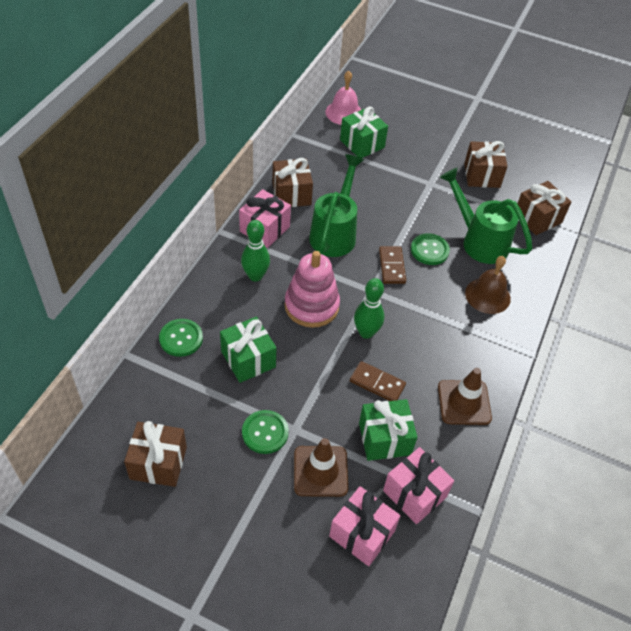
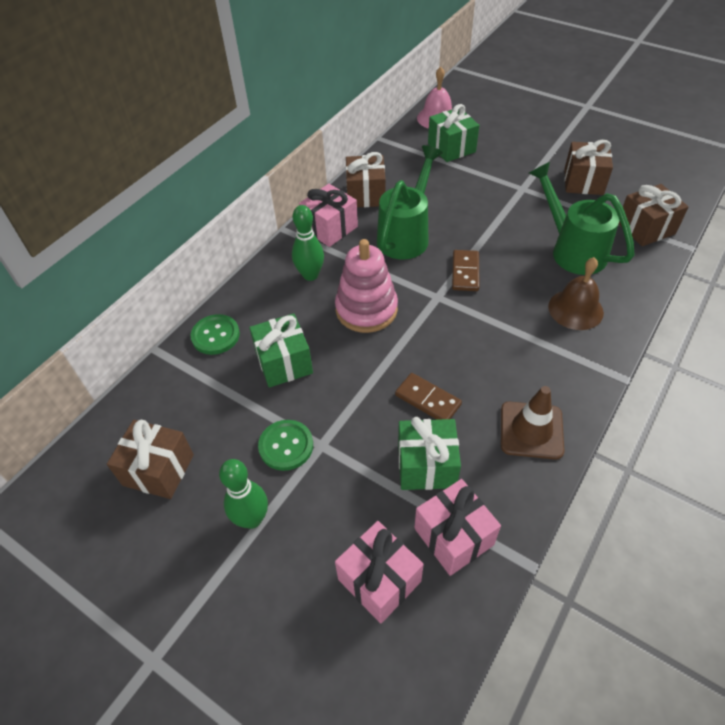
camera: 15 degrees right, 0 degrees up
(320, 471) = (342, 497): brown traffic cone -> none
(366, 332) = (424, 342): green bowling pin -> green bowling pin (252, 519)
(429, 250) = (512, 257): green button -> none

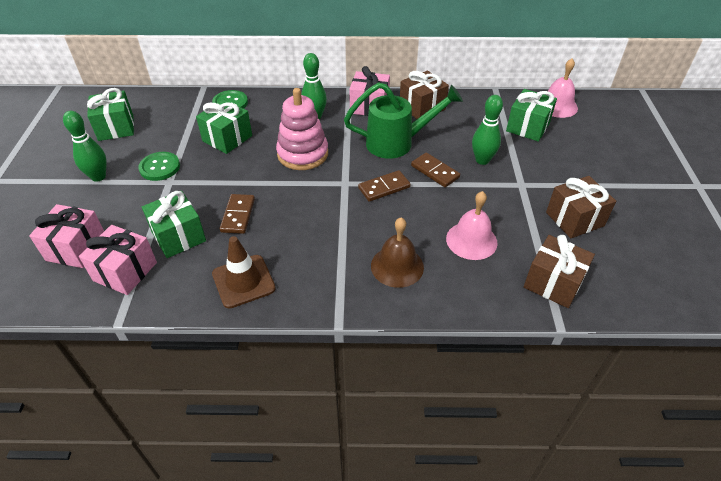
camera: 55 degrees right, 5 degrees down
(158, 470) = (116, 128): brown gift -> green gift
(468, 230) = (435, 171): none -> brown domino
(474, 194) = (482, 160): none -> green bowling pin
(572, 249) = (471, 240): green watering can -> pink bell

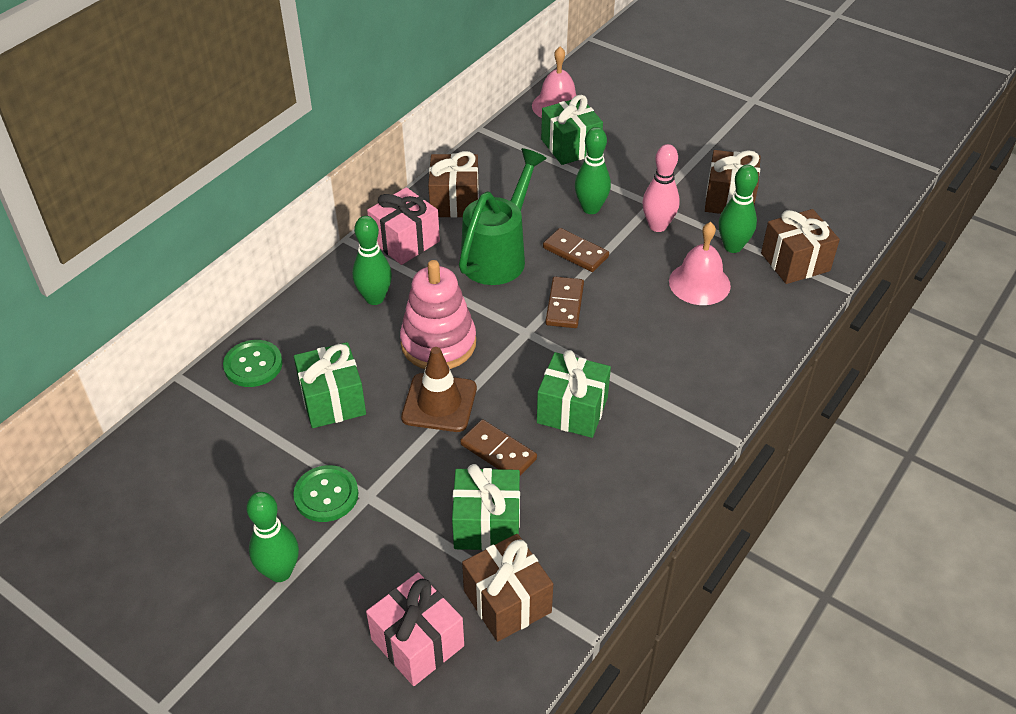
camera: 55 degrees left, 0 degrees up
(116, 128) = (176, 514): green gift -> green gift (572, 410)
(125, 271) = (507, 601): pink gift -> brown gift
(243, 281) = (614, 491): brown traffic cone -> brown traffic cone (439, 403)
(397, 266) = (691, 356): brown bell -> none
(435, 171) = (575, 252): brown domino -> brown domino turned 45 degrees clockwise
(503, 196) = (657, 226): none -> pink bowling pin
(528, 241) = (732, 247): none -> green bowling pin

